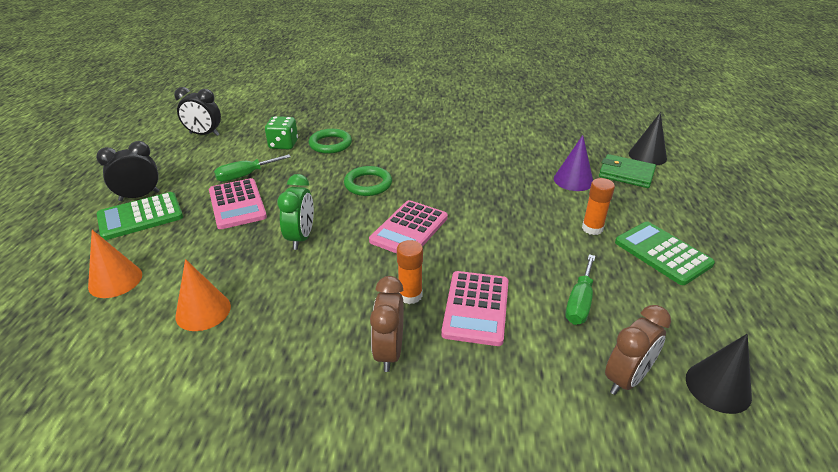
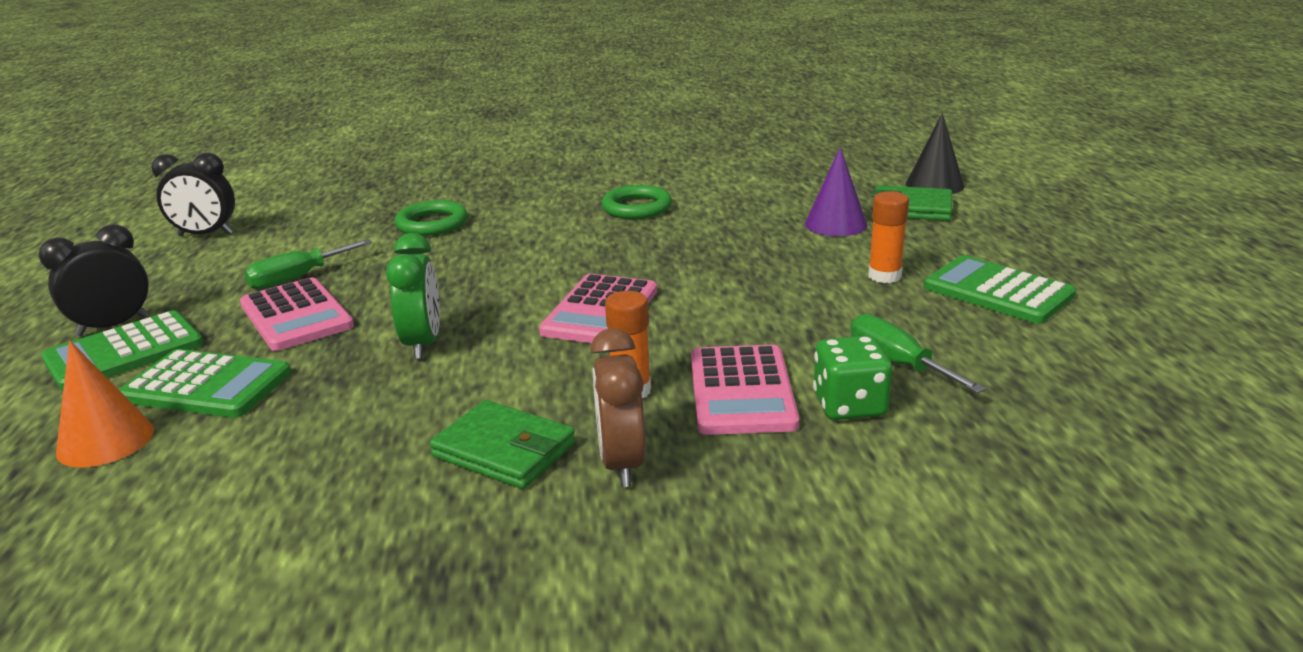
camera: 10 degrees left, 10 degrees down
(177, 249) = (207, 385): none -> green calculator
(203, 311) = (282, 458): orange cone -> none
(283, 144) = (351, 233): green dice -> green dice (849, 405)
(325, 328) = (504, 450): none -> green wallet
(368, 184) = (513, 265): green ring -> green ring (637, 207)
(579, 302) = (897, 363): green screwdriver -> green screwdriver turned 135 degrees clockwise
(626, 379) = (999, 441): brown clock -> none
(718, 387) = (1133, 430): black cone -> none

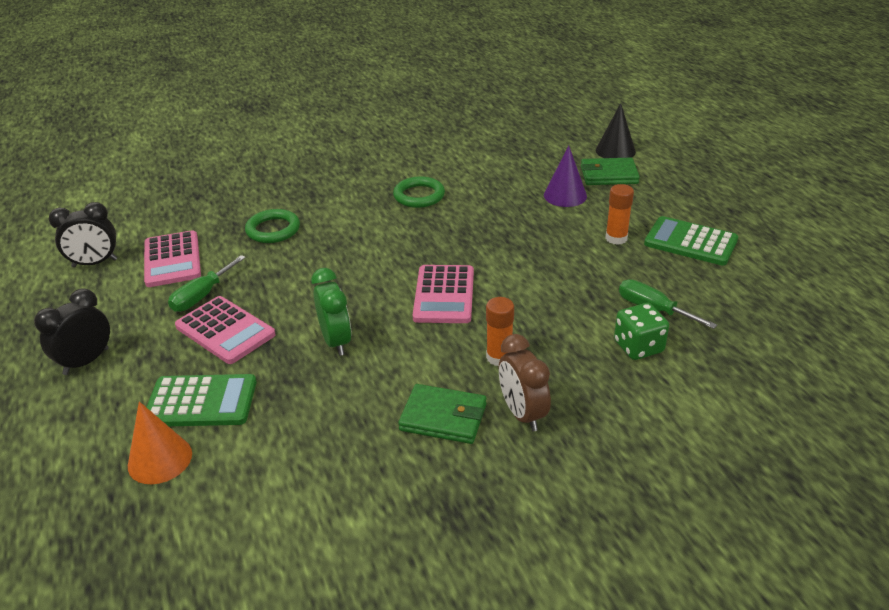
camera: 15 degrees left, 10 degrees up
(124, 352) = (114, 383): green calculator -> none
(742, 391) = (569, 346): pink calculator -> pink calculator (172, 260)

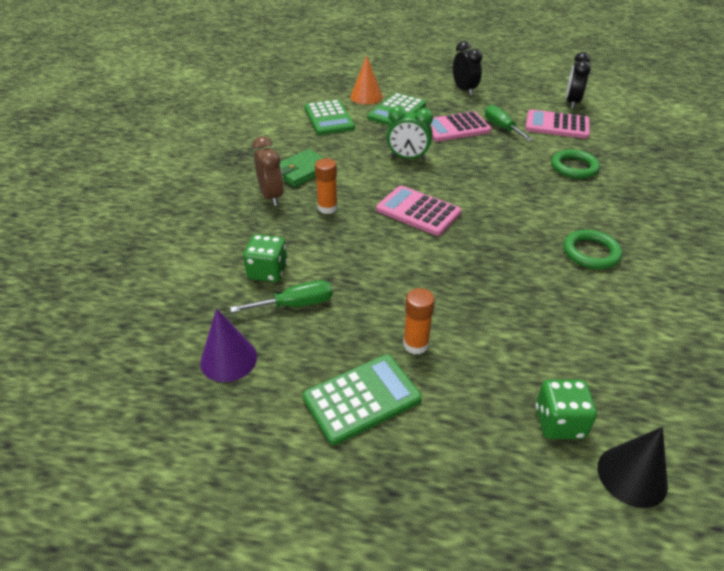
camera: 120 degrees right, 5 degrees up
(269, 467) = (329, 118): none -> green calculator
(522, 414) = (271, 196): brown clock -> brown clock turned 60 degrees clockwise
(565, 195) = (529, 353): purple cone -> purple cone (228, 359)
(609, 175) = (559, 422): green wallet -> green dice

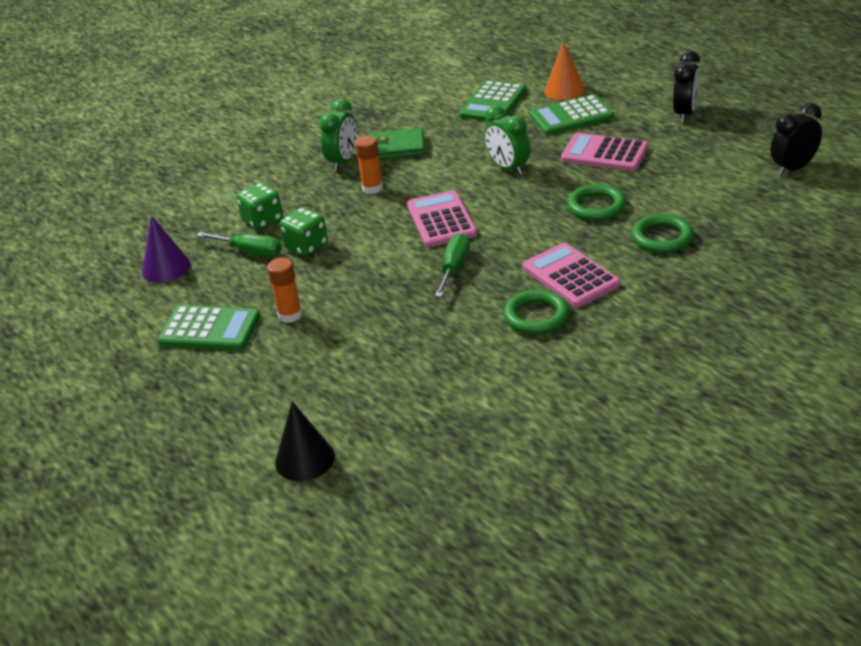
camera: 45 degrees right, 5 degrees down
(271, 196) = (343, 162): brown clock -> green clock
(501, 127) = (655, 169): green screwdriver -> green screwdriver (454, 268)
(505, 162) = (596, 206): none -> green ring
(557, 125) = (724, 188): pink calculator -> pink calculator (570, 276)
(559, 422) = (308, 407): green dice -> green dice (306, 246)

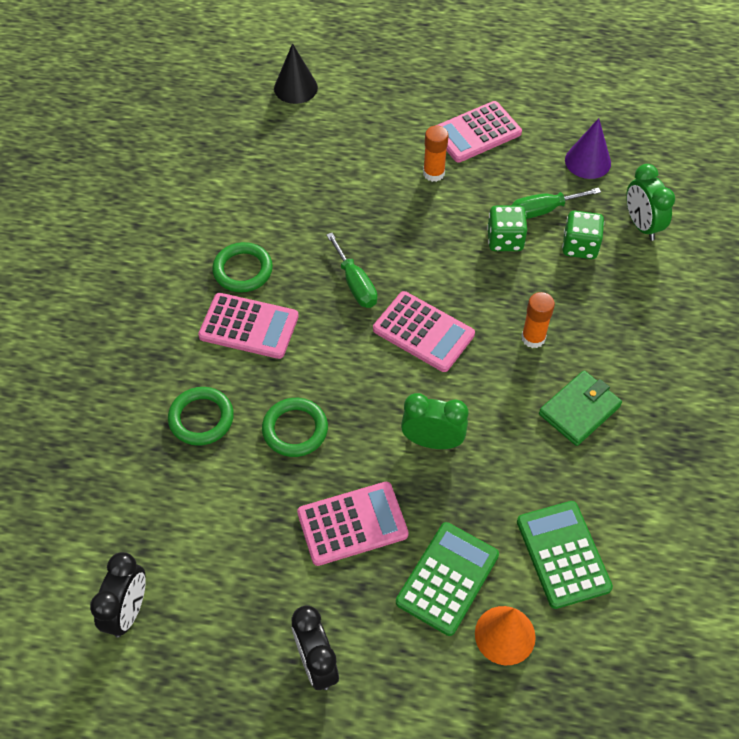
camera: 135 degrees right, 20 degrees up
(210, 329) = (476, 133): green calculator -> pink calculator
(343, 162) = (606, 358): green clock -> green clock (641, 225)

